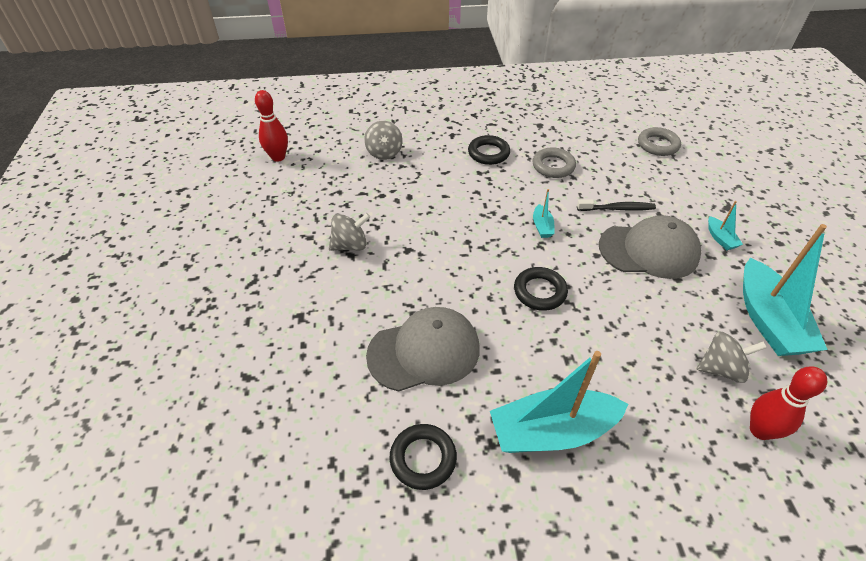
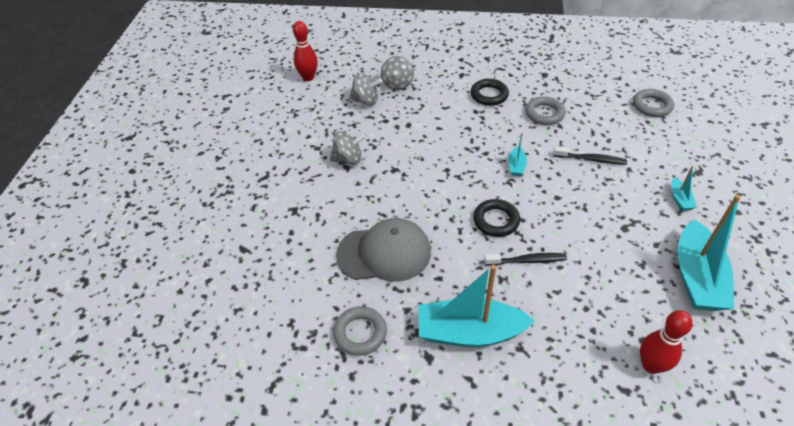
camera: 15 degrees right, 0 degrees up
(423, 458) = (360, 333): black ring -> grey ring
(588, 332) = (527, 261): none -> black toothbrush
(649, 250) = (607, 200): grey cap -> none
(721, 369) = (635, 310): grey spinning top -> grey spinning top (366, 100)

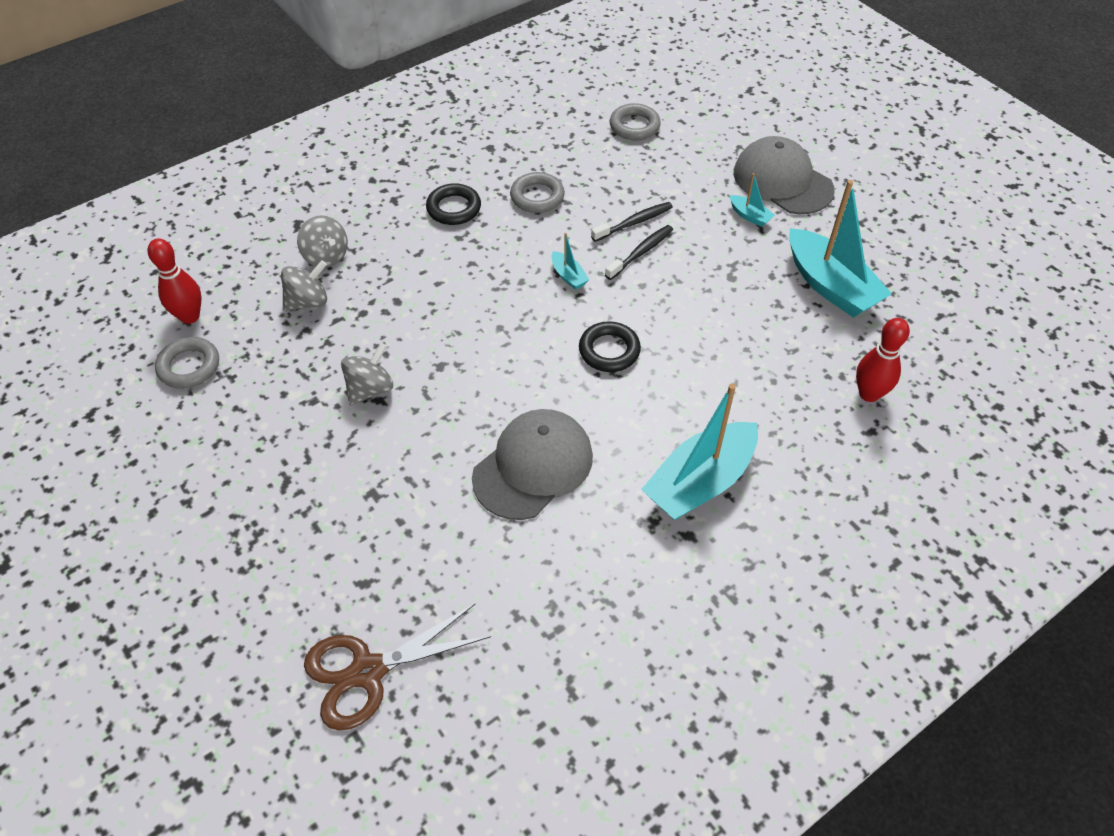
camera: 45 degrees left, 5 degrees up
(198, 292) = (368, 671): none -> brown scissors
(360, 333) = (600, 566): grey ring -> grey ring (189, 366)
(527, 261) = (679, 372): black toothbrush -> black toothbrush (641, 252)
(730, 191) = (782, 181): none -> grey cap

